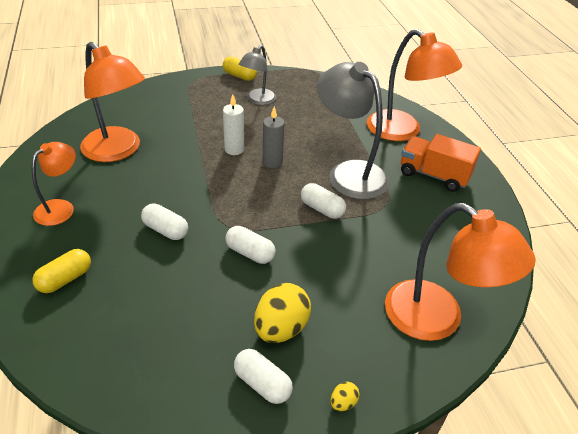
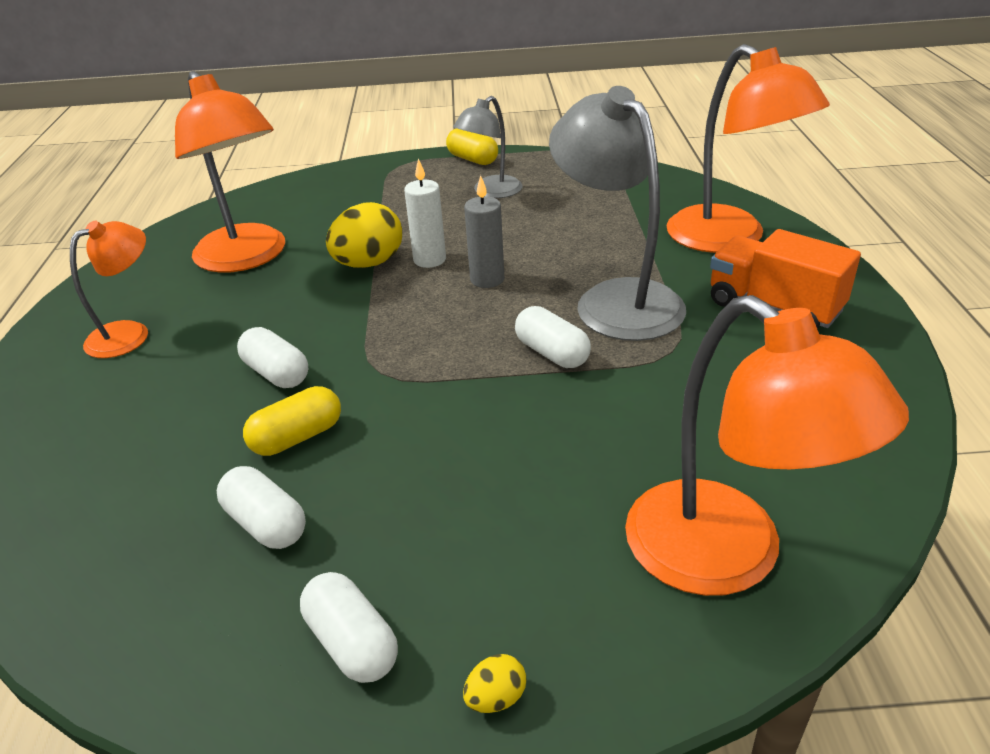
camera: 15 degrees right, 5 degrees down
(65, 279) = (91, 438): yellow capsule -> yellow capsule (297, 437)
(250, 253) = (404, 416): white capsule -> white capsule (266, 523)
(281, 328) = (418, 546): yellow egg -> yellow egg (369, 264)

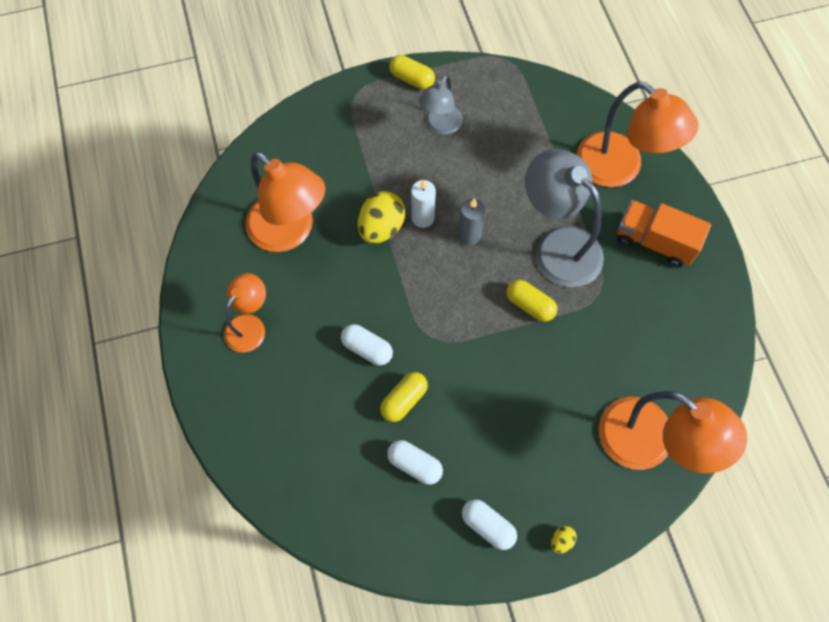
camera: 15 degrees left, 30 degrees up
(552, 353) = (530, 305): white capsule -> yellow capsule

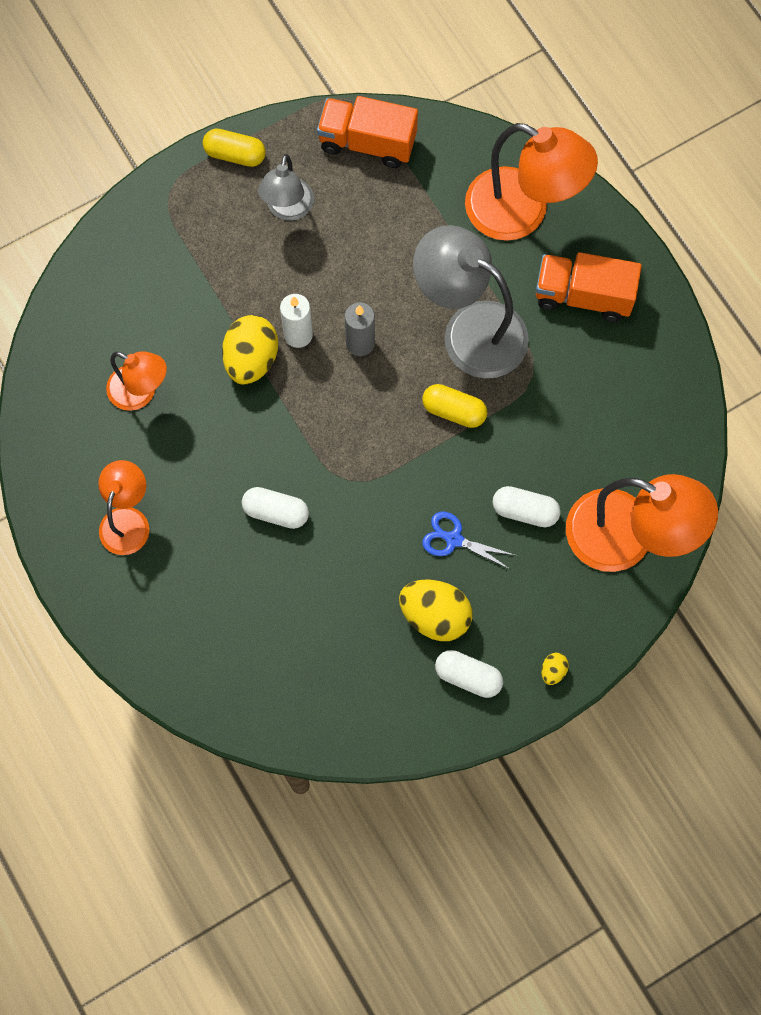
camera: 15 degrees left, 5 degrees up
(290, 232) = (141, 393): orange lamp -> orange lamp, size x0.58
(404, 400) = (335, 561): yellow capsule -> none
(415, 464) = (368, 631): white capsule -> white capsule (525, 511)
(473, 466) = (435, 615): none -> yellow egg
(504, 407) = (454, 539): none -> blue scissors
(513, 93) = (367, 143): none -> orange truck

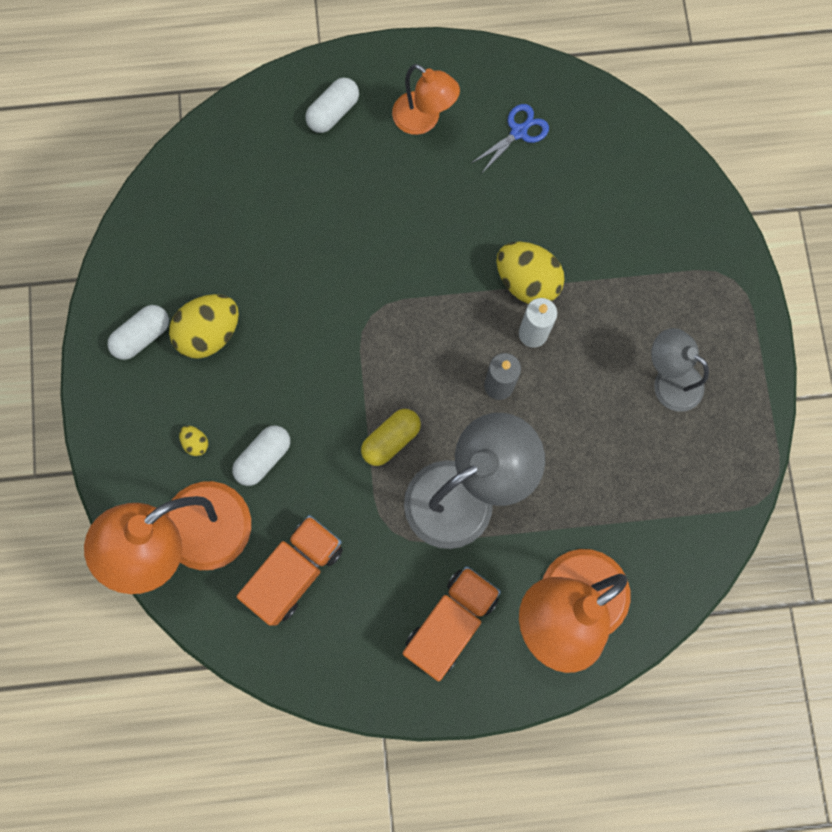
camera: 115 degrees right, 5 degrees up
(141, 393) = (538, 176): orange lamp -> none
(235, 154) = (750, 356): yellow capsule -> none
(276, 512) = (371, 242): white capsule -> white capsule (333, 112)
(367, 143) = (711, 489): orange truck -> orange truck (295, 571)
(454, 539) = (269, 382): blue scissors -> blue scissors (518, 132)
(553, 671) = (108, 411): yellow egg -> yellow egg (196, 443)

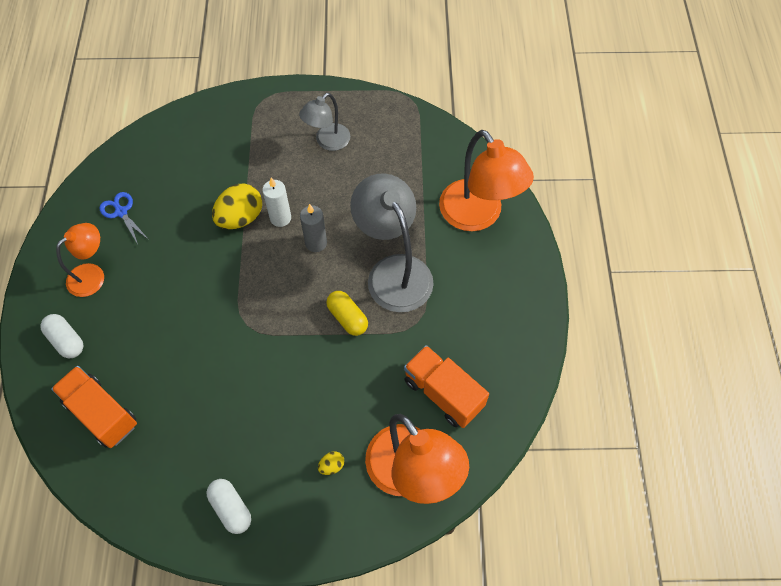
camera: 85 degrees left, 15 degrees down
(210, 333) = (239, 450): yellow egg -> none
(264, 458) = (351, 412): white capsule -> none
(450, 622) = (486, 289): orange truck -> orange truck (101, 413)

